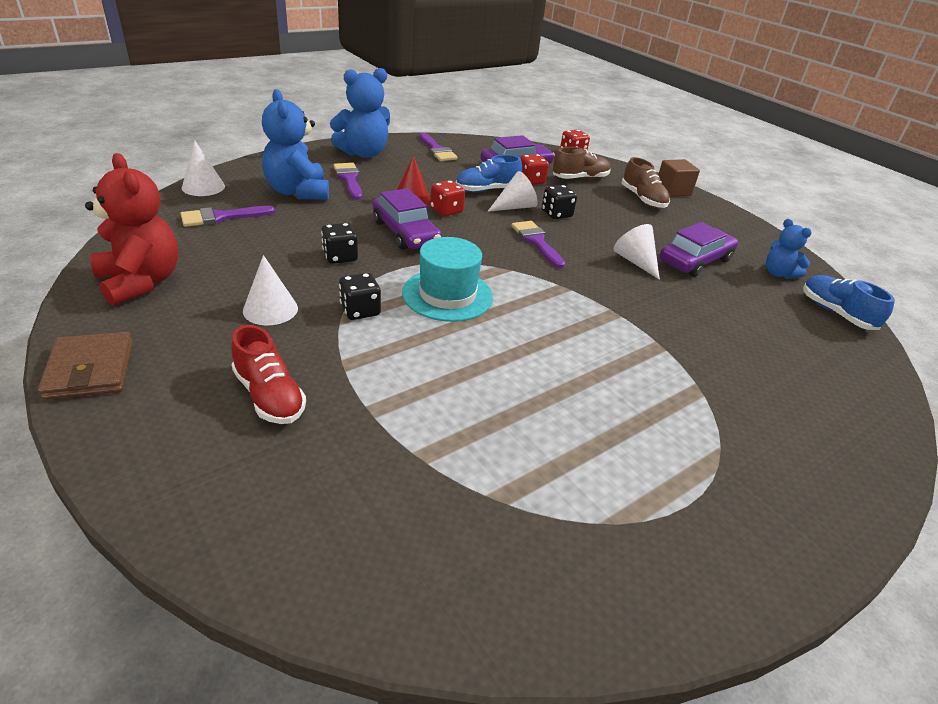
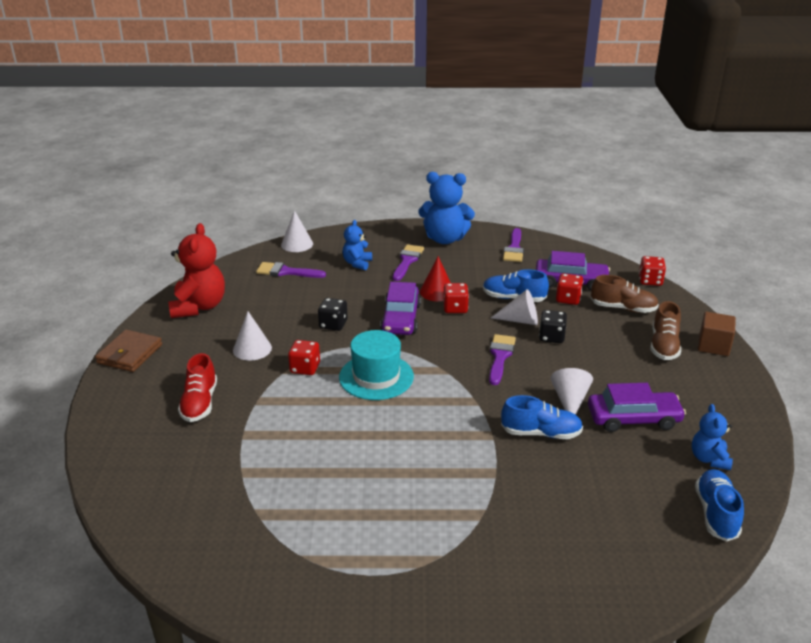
camera: 40 degrees right, 5 degrees down
(298, 192) = (357, 263): blue teddy bear -> blue teddy bear, size x0.56
(360, 310) = (305, 368): black dice -> red dice
(649, 296) = (541, 433): none -> blue shoe

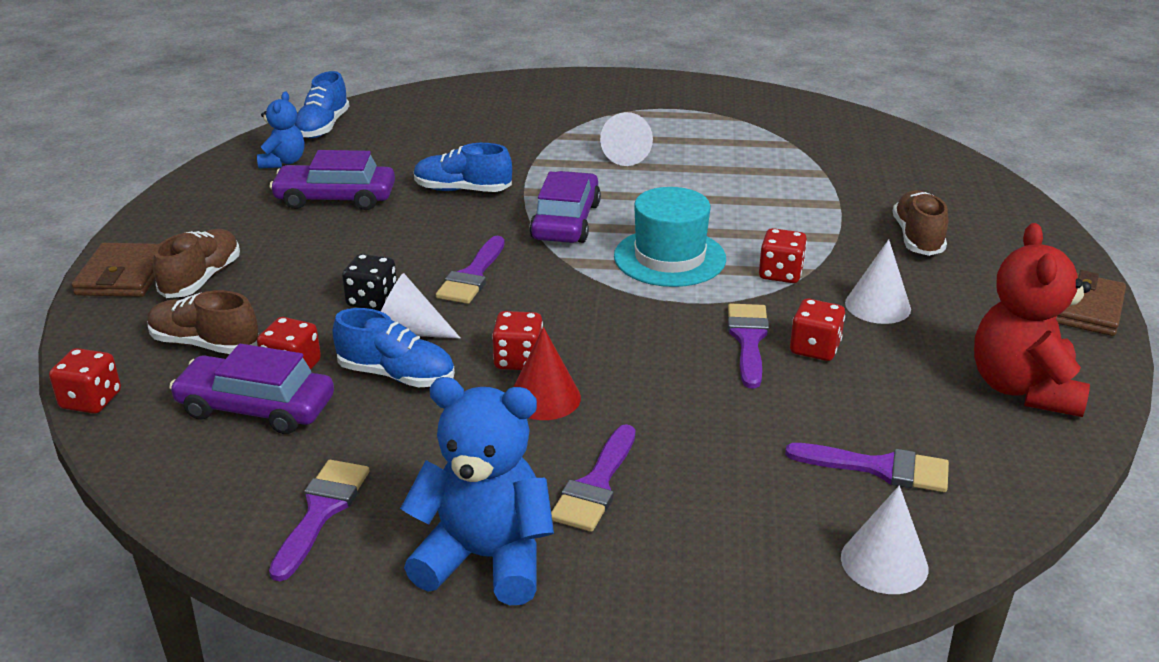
camera: 175 degrees left, 0 degrees up
(199, 403) = (917, 238): red shoe -> brown shoe
(298, 321) = (814, 348): none -> red dice
(333, 324) = (748, 340): black dice -> purple brush
(357, 263) = (716, 484): blue teddy bear -> none
(400, 318) = (625, 345): purple car -> purple car (566, 221)
(570, 401) = (403, 219): white cone -> white cone (628, 155)
(713, 346) = (123, 275): brown cube -> brown wallet

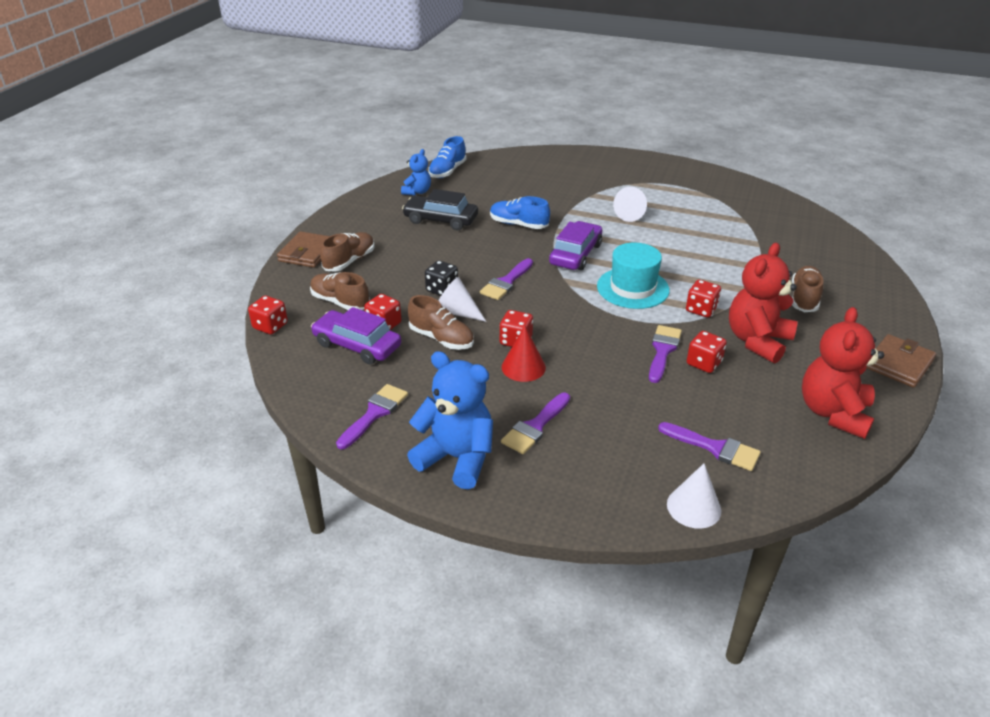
camera: 15 degrees right, 5 degrees up
(335, 198) = (441, 220): purple car -> black car
(396, 375) = (441, 339): blue shoe -> brown shoe
(877, 306) = (757, 341): white cone -> red teddy bear

